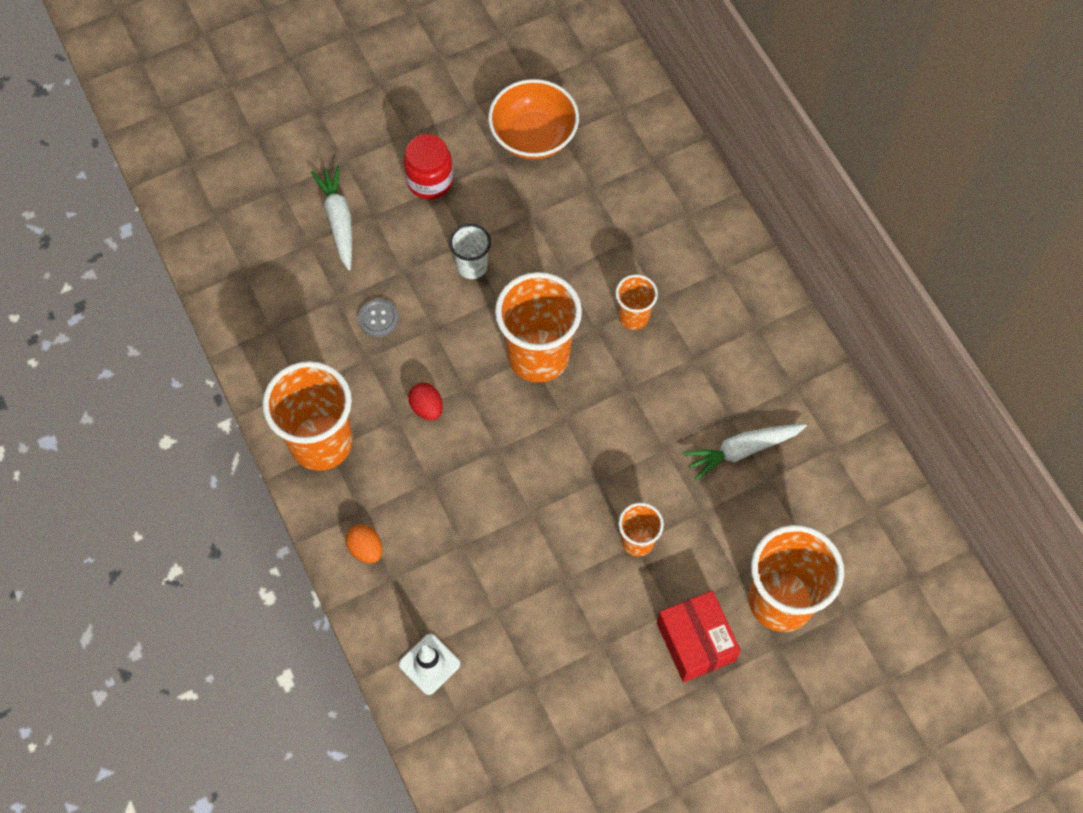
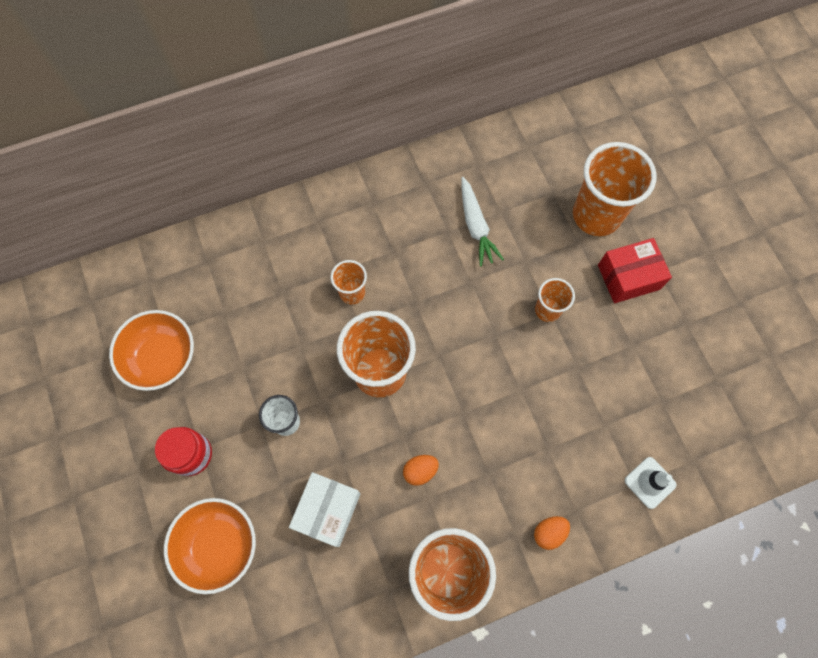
camera: 85 degrees left, 5 degrees up
(338, 220) = (219, 545): white carrot -> orange bowl
(378, 318) = (328, 511): grey button -> white box
(427, 408) = (420, 471): red egg -> orange egg

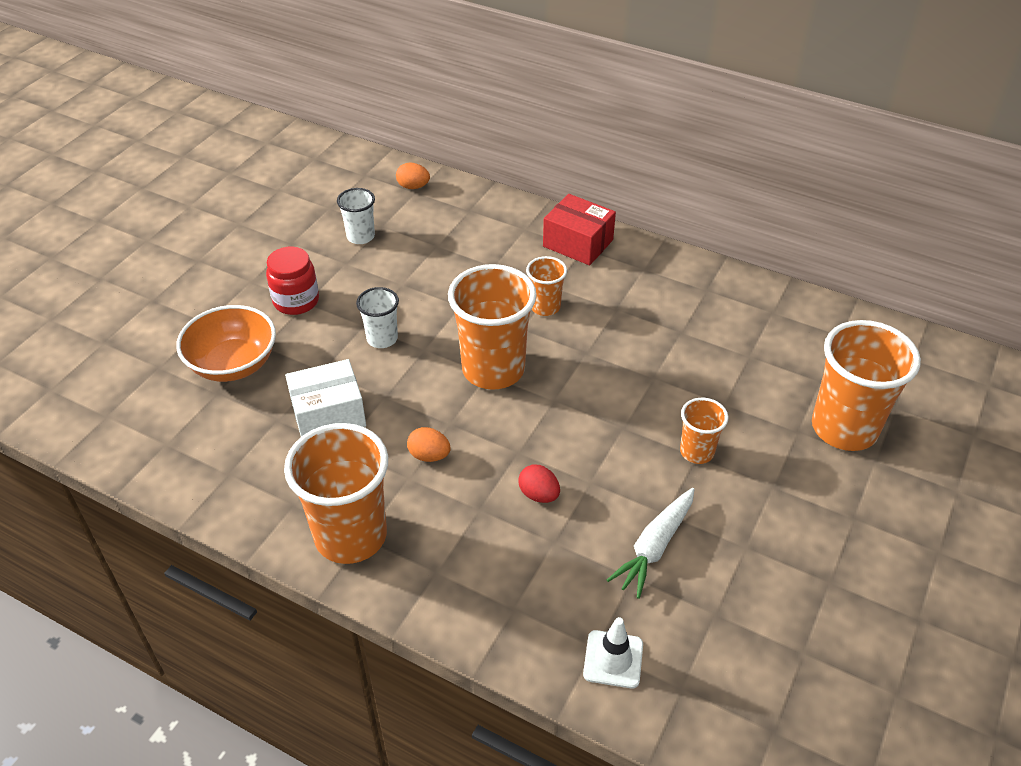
camera: 50 degrees right, 25 degrees down
(162, 358) = (360, 236): orange bowl -> white cup
(476, 226) = (712, 347): white carrot -> white carrot (654, 547)
(506, 428) = (539, 494): none -> red egg
(549, 532) = (467, 598): orange egg -> orange egg (413, 187)
(628, 277) = (814, 496): red box -> red box (578, 243)

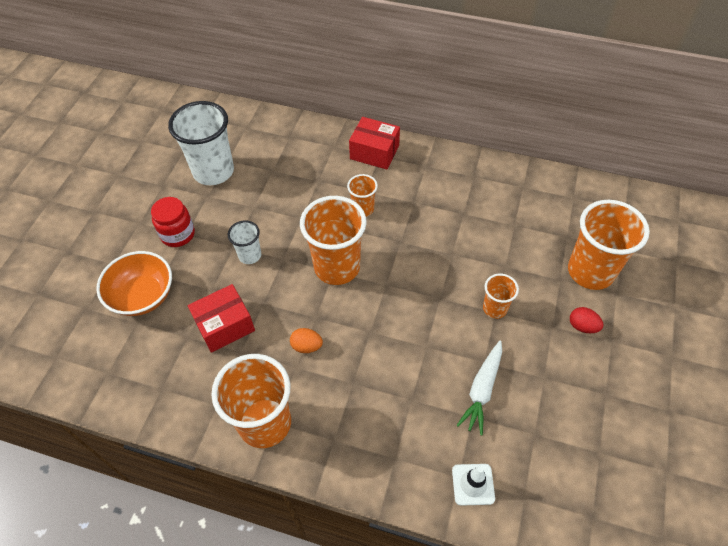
camera: 10 degrees left, 10 degrees up
(328, 414) = (225, 325): white box -> red box
(360, 236) = (213, 171): white cup -> white cup, size x1.96
(413, 187) = (243, 123): orange egg -> none
(539, 494) = (392, 363): red egg -> red egg (582, 326)

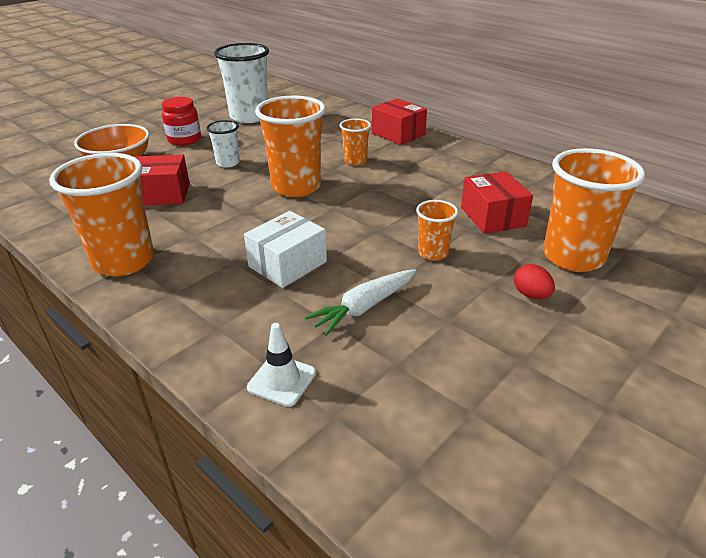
camera: 25 degrees right, 20 degrees down
(307, 346) = (216, 225): orange egg -> none
(397, 368) = (287, 264): none -> white box
(514, 245) = (492, 217): none -> red box

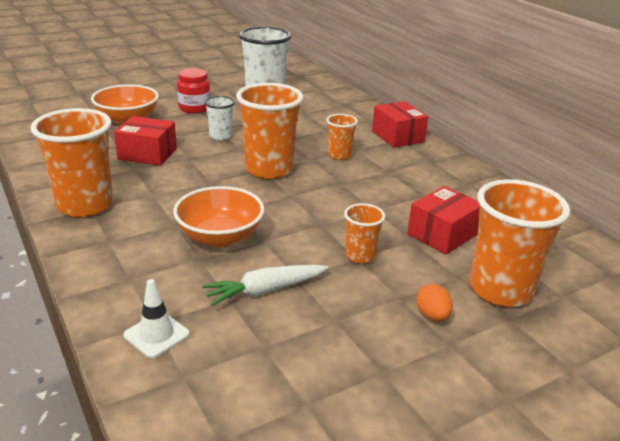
camera: 15 degrees right, 5 degrees down
(287, 264) = (220, 237): white box -> orange bowl
(492, 217) = (442, 234): red box -> red box turned 45 degrees clockwise
(531, 295) = (432, 316): red egg -> orange egg

